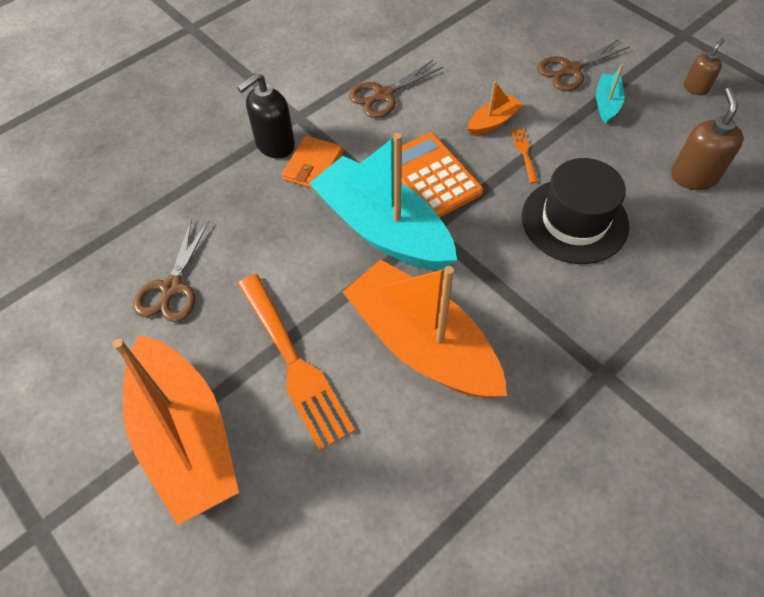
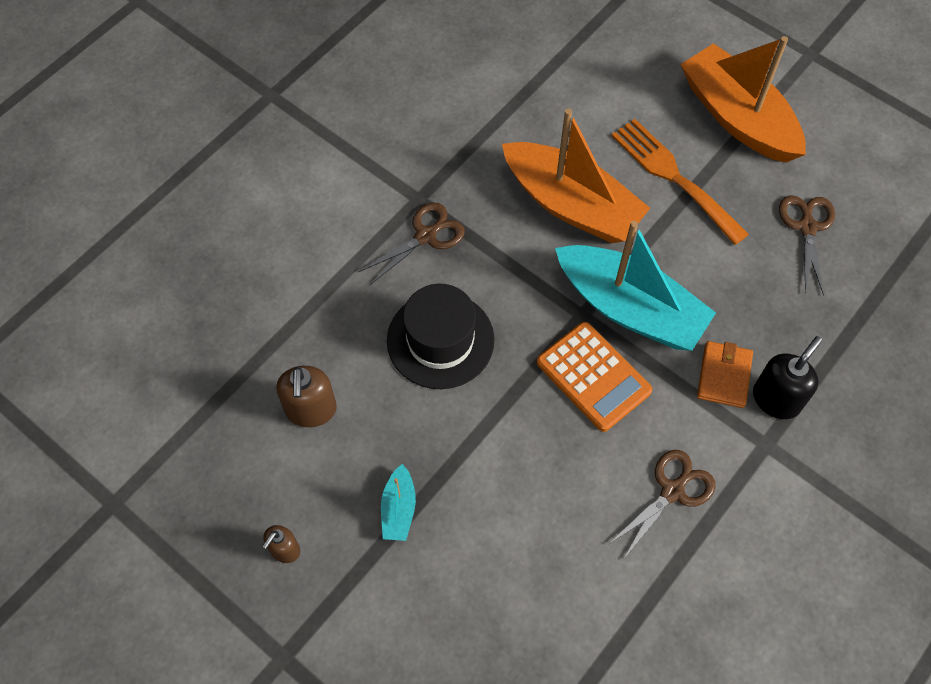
camera: 170 degrees right, 5 degrees up
(493, 122) = (534, 463): orange boat -> none
(524, 152) = (495, 421): orange fork -> none
(571, 70) = (441, 565): brown scissors -> brown scissors (425, 236)

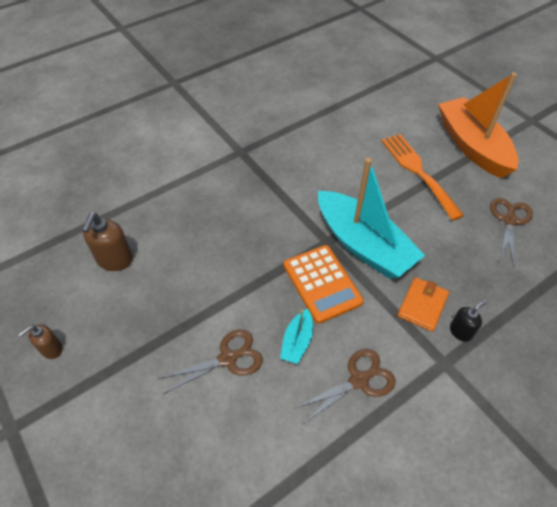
camera: 15 degrees right, 10 degrees down
(398, 509) = (145, 341): turquoise boat -> turquoise boat (297, 341)
(425, 236) = (236, 173): brown scissors -> brown scissors (228, 358)
(440, 340) = (221, 236): black hat -> none
(571, 205) = (341, 174): orange boat -> none
(776, 399) = (460, 331): black soap dispenser -> black soap dispenser, size x0.61

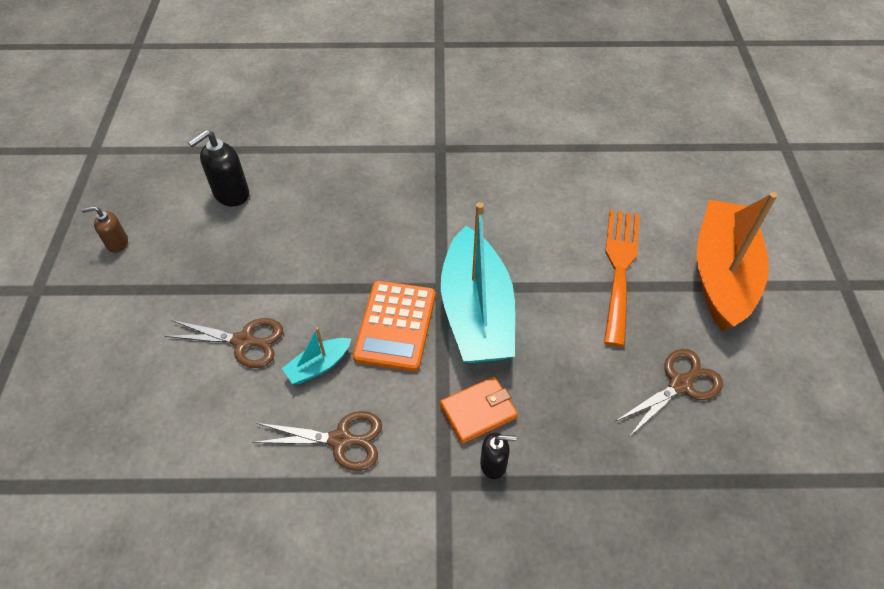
camera: 35 degrees right, 0 degrees up
(114, 260) = (231, 194): brown soap dispenser -> black soap dispenser

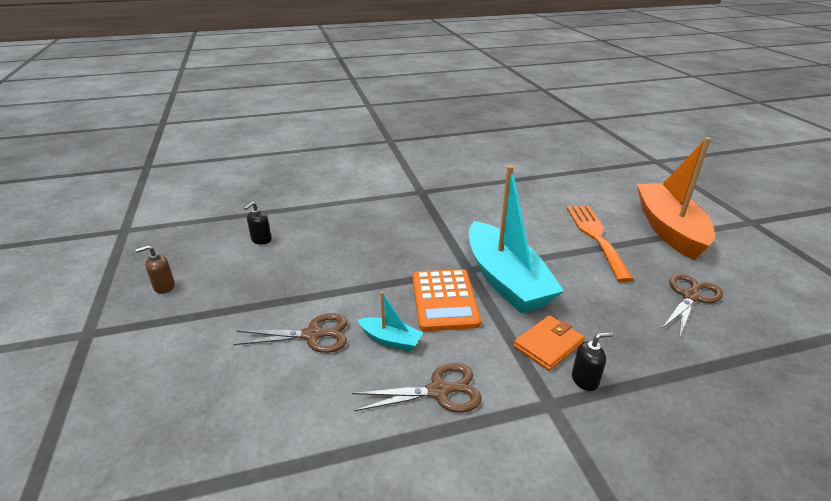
camera: 15 degrees left, 20 degrees down
(231, 194) = (261, 240): black soap dispenser -> black soap dispenser, size x0.61
(318, 366) = (391, 340): turquoise boat -> turquoise boat turned 105 degrees counterclockwise

